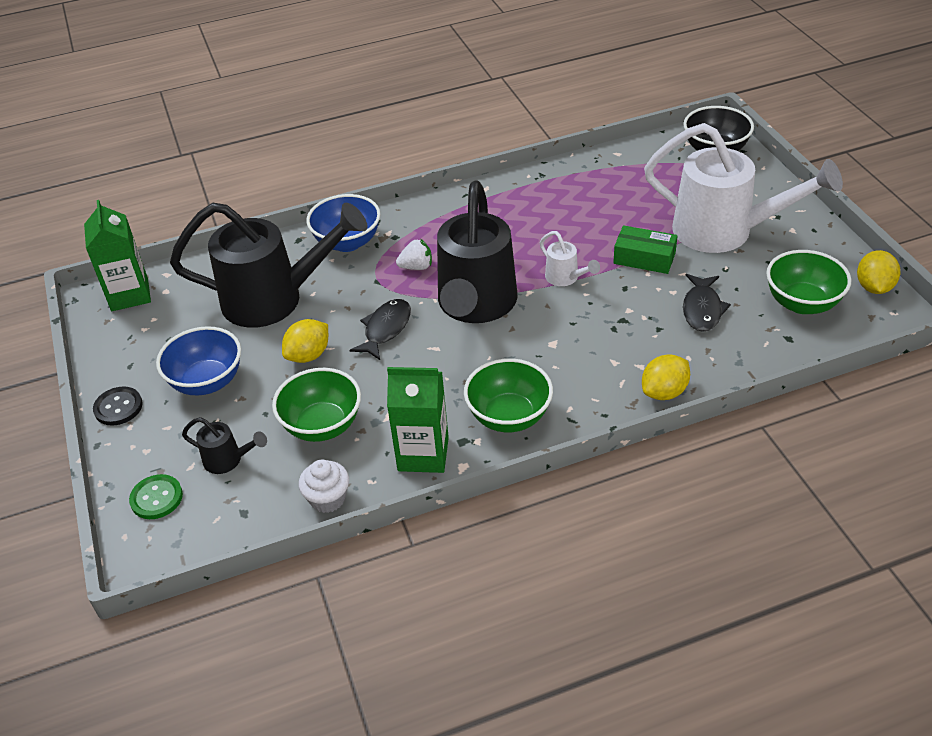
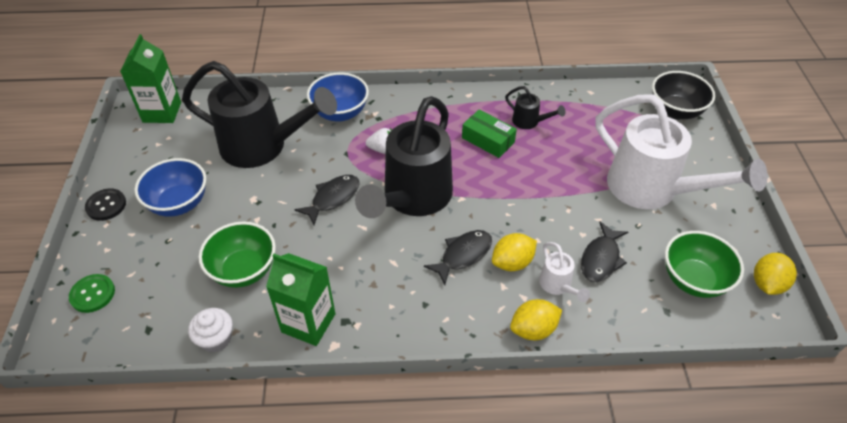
camera: 15 degrees right, 5 degrees up
(228, 460) = (160, 278): black watering can -> black watering can (529, 122)
(308, 355) = (264, 203): yellow lemon -> yellow lemon (512, 262)
(509, 417) = (392, 310): green bowl -> none
(558, 345) = (463, 255): none -> black fish
(565, 278) = (497, 194): white watering can -> white watering can (557, 285)
(644, 258) = (571, 195): green box -> green box (488, 140)

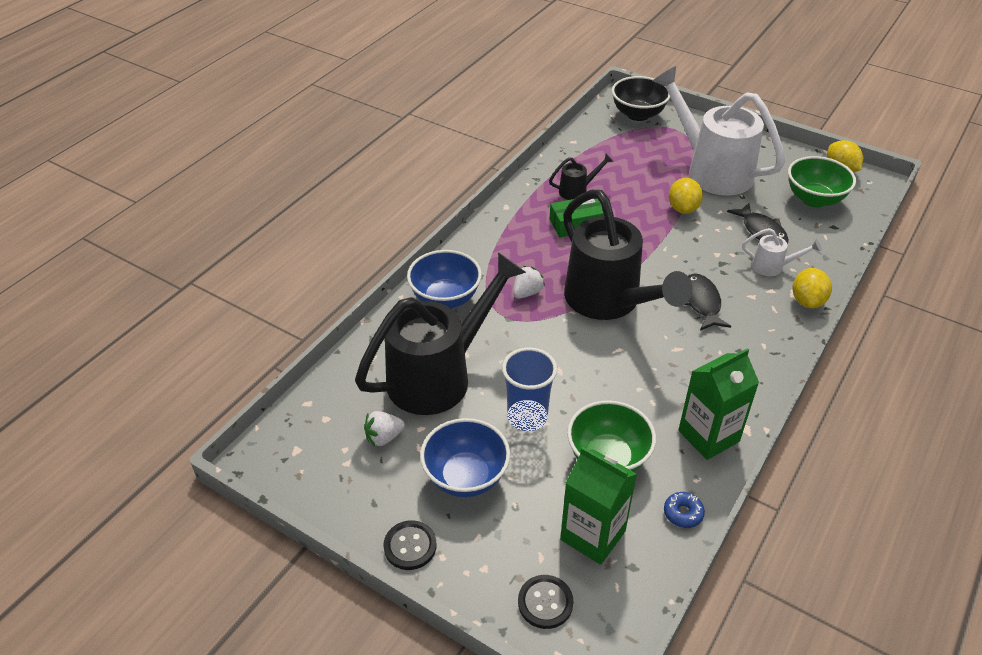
camera: 55 degrees left, 5 degrees down
(92, 294) = (545, 602): green button -> black button
(162, 112) = (293, 439): green carton -> green carton (593, 535)
(189, 149) = (384, 437): none -> white strawberry
(216, 339) = (683, 513): white cupcake -> blue donut
(254, 208) = (527, 417): none -> blue cup
(333, 198) = (563, 354): black fish -> none
(512, 262) = (731, 279): yellow lemon -> yellow lemon (683, 208)
(652, 190) = (711, 170): white watering can -> white watering can turned 120 degrees counterclockwise

